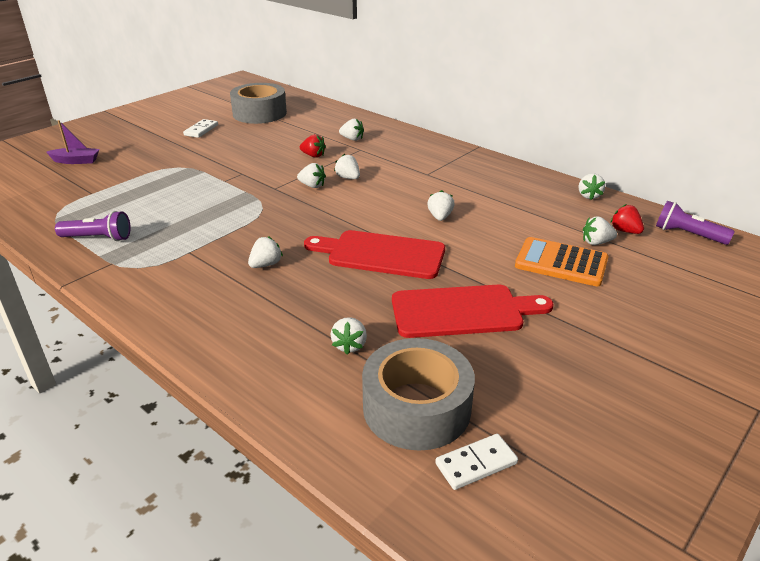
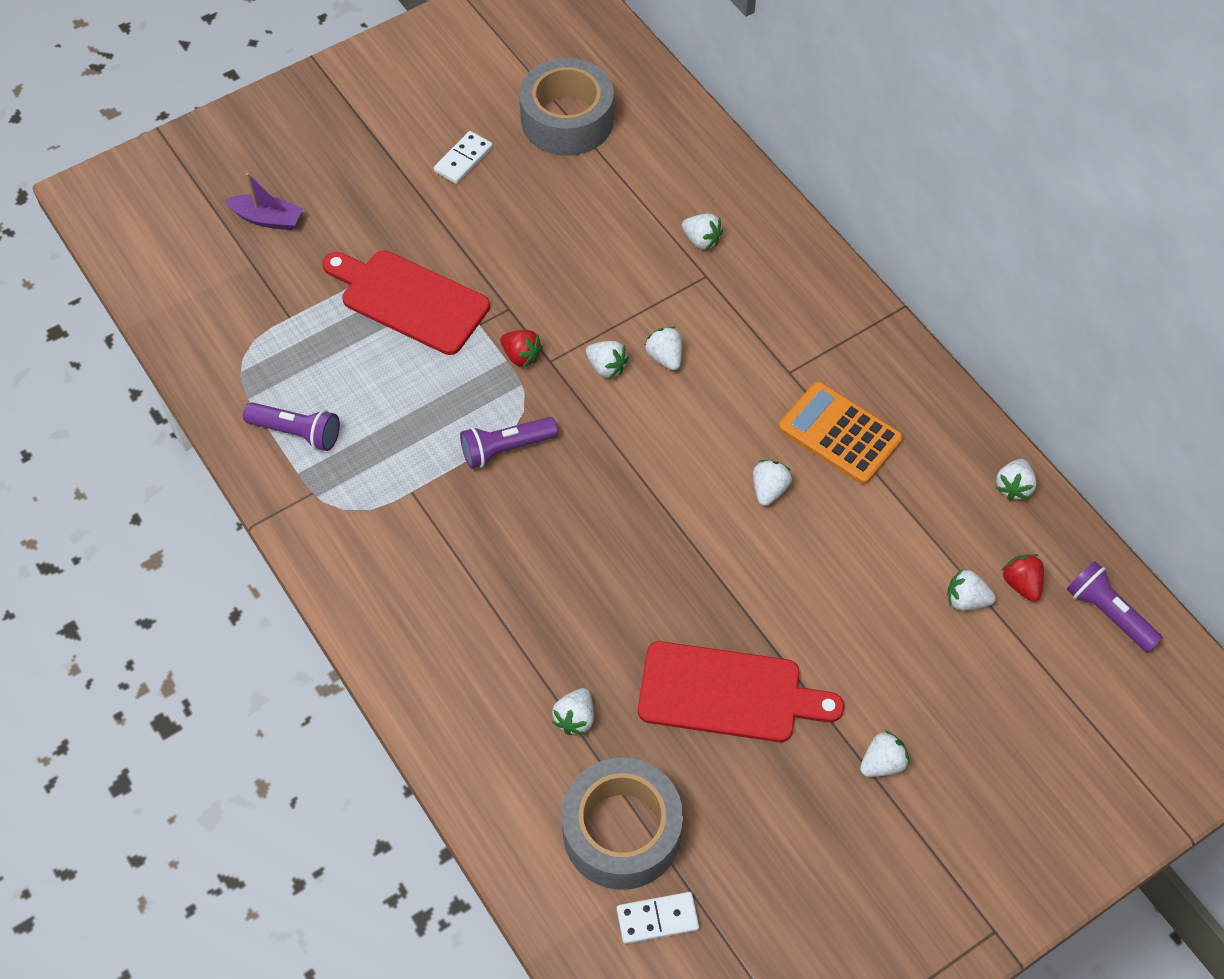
camera: 15 degrees right, 25 degrees up
(254, 225) = (505, 448): none -> purple flashlight
(266, 264) = (506, 542): white strawberry -> white strawberry (882, 763)
(313, 156) = (627, 280): red strawberry -> red strawberry (521, 356)
(381, 254) = (660, 556): red cutting board -> red cutting board (409, 300)
(561, 263) = (895, 631): orange calculator -> orange calculator (840, 434)

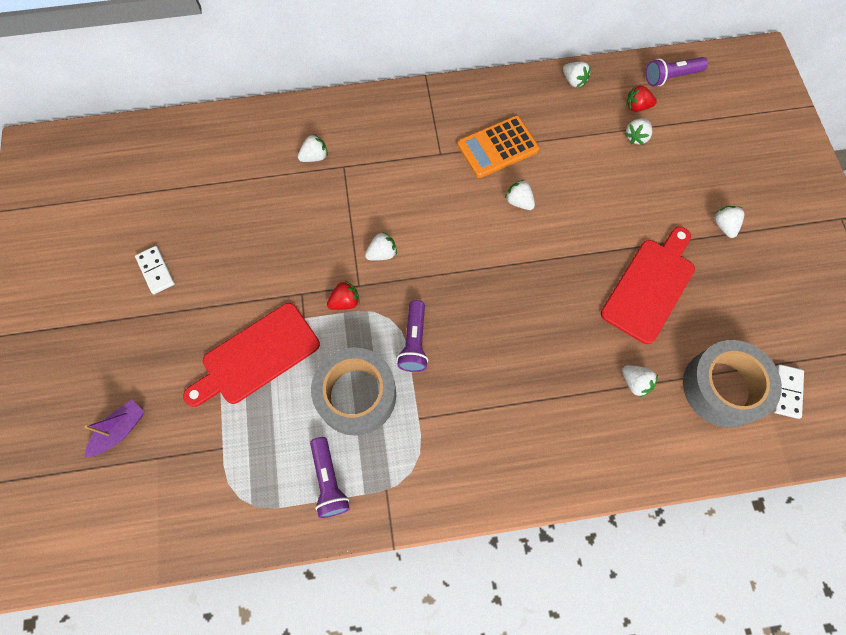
camera: 65 degrees left, 10 degrees up
(297, 432) = (329, 481): purple flashlight -> purple flashlight turned 120 degrees clockwise
(567, 120) = (165, 191): grey tape -> grey tape (356, 395)
(665, 357) = (392, 216): white strawberry -> none

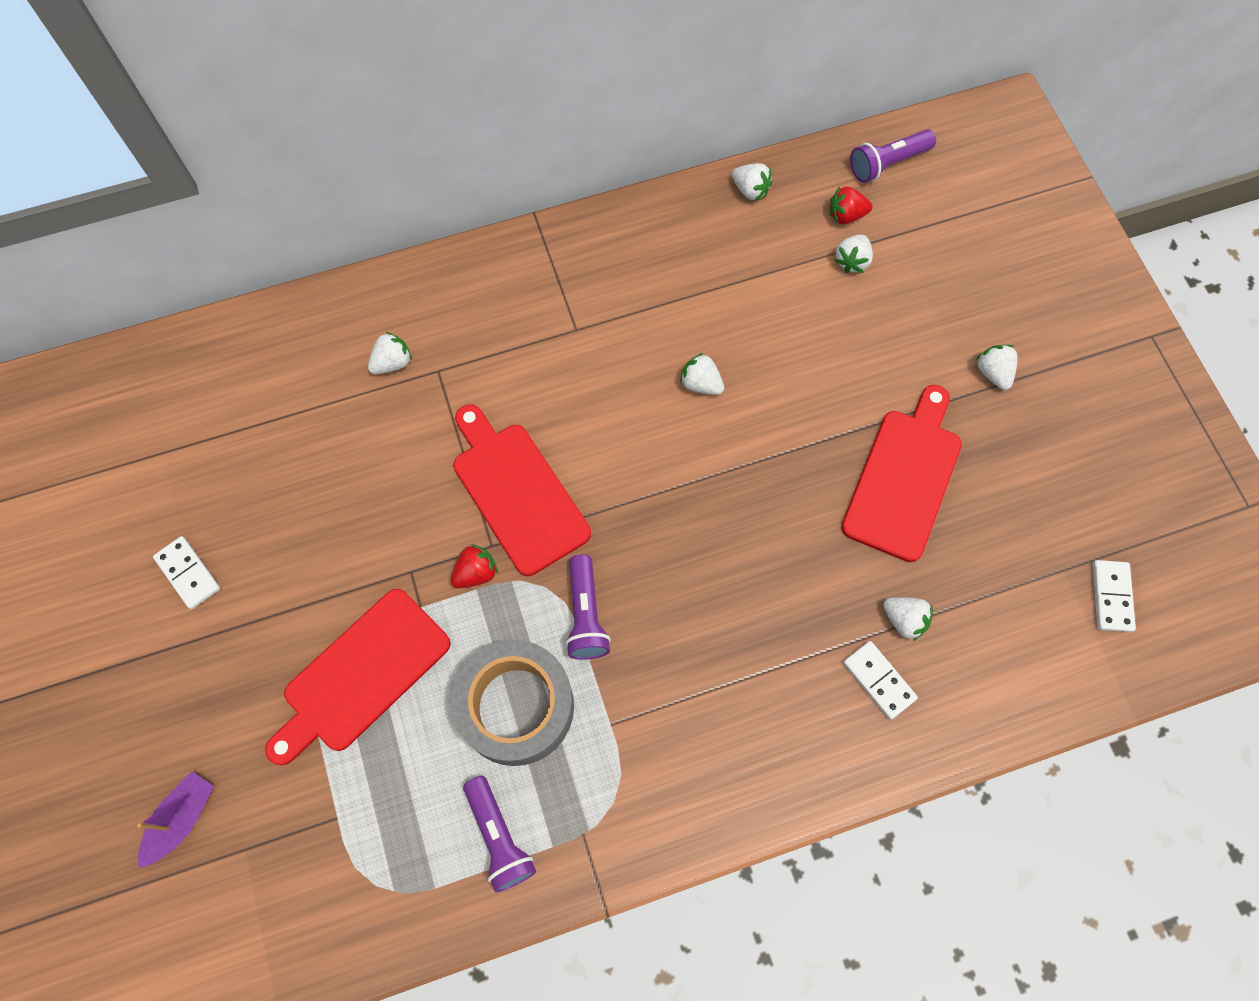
camera: 10 degrees left, 0 degrees up
(382, 253) = (517, 492): white strawberry -> red cutting board
(497, 147) = (657, 307): orange calculator -> none
(611, 421) = (879, 680): none -> white domino
(722, 387) = (1024, 606): grey tape -> none

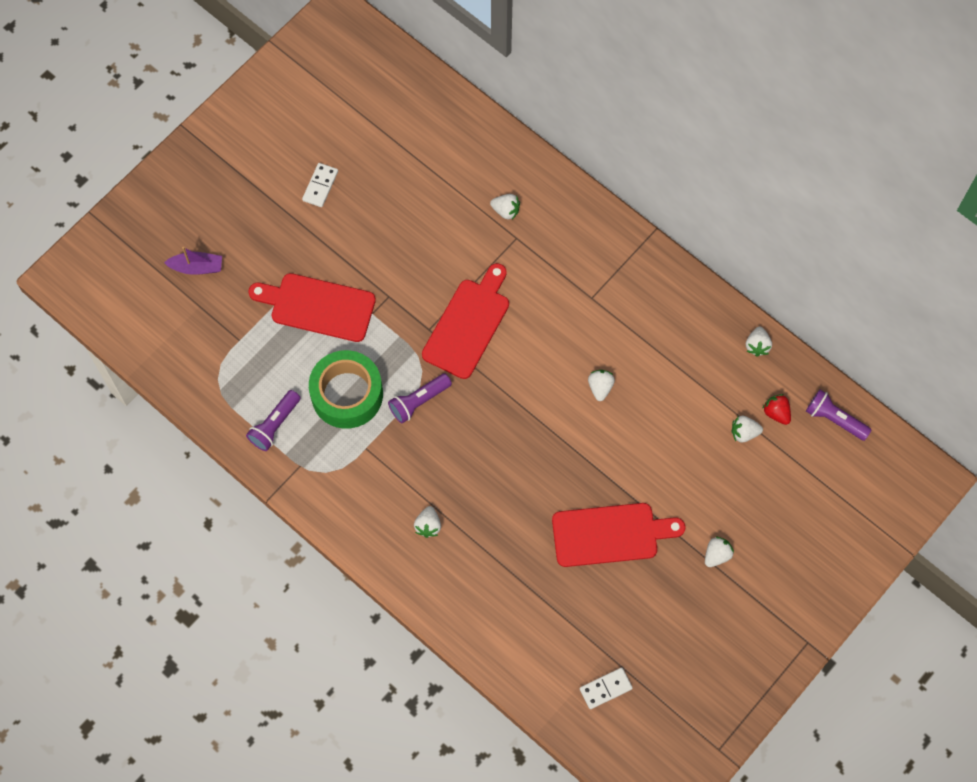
camera: 60 degrees right, 0 degrees up
(476, 573) = (408, 330): red strawberry -> none
(516, 707) = (347, 394): grey tape -> green tape
(879, 680) = (474, 578): white domino -> none
(904, 620) = (519, 576): white strawberry -> white strawberry (428, 525)

